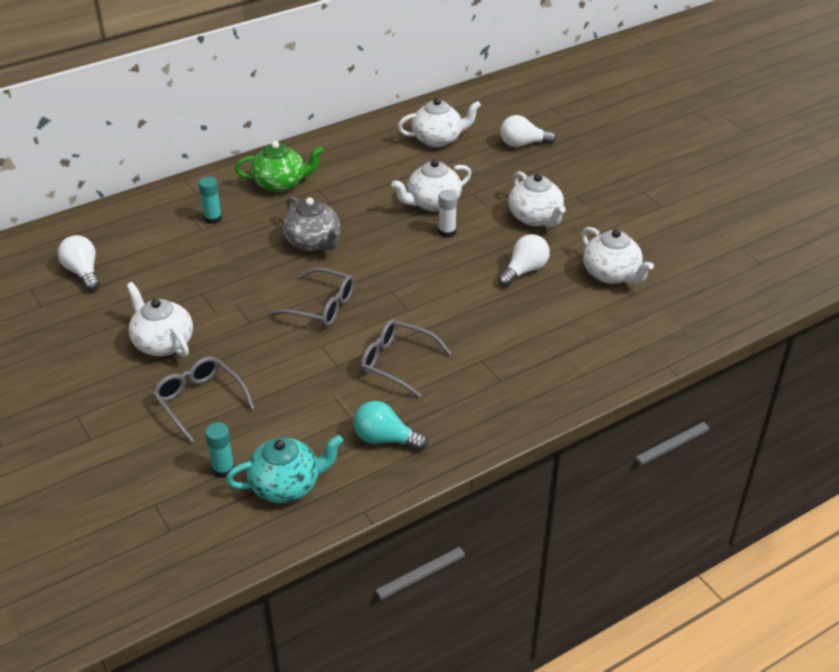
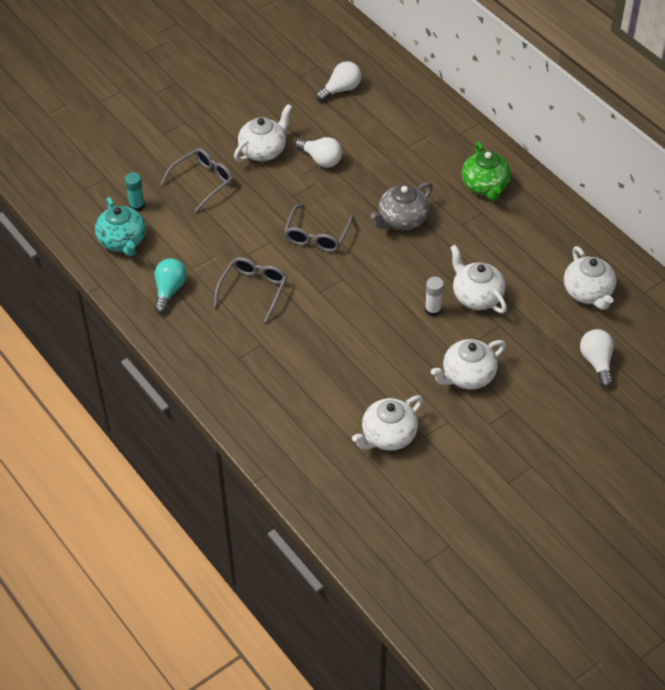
camera: 85 degrees right, 10 degrees up
(213, 219) = (424, 151): turquoise glue stick -> none
(524, 270) = (384, 369): white light bulb -> white light bulb (321, 159)

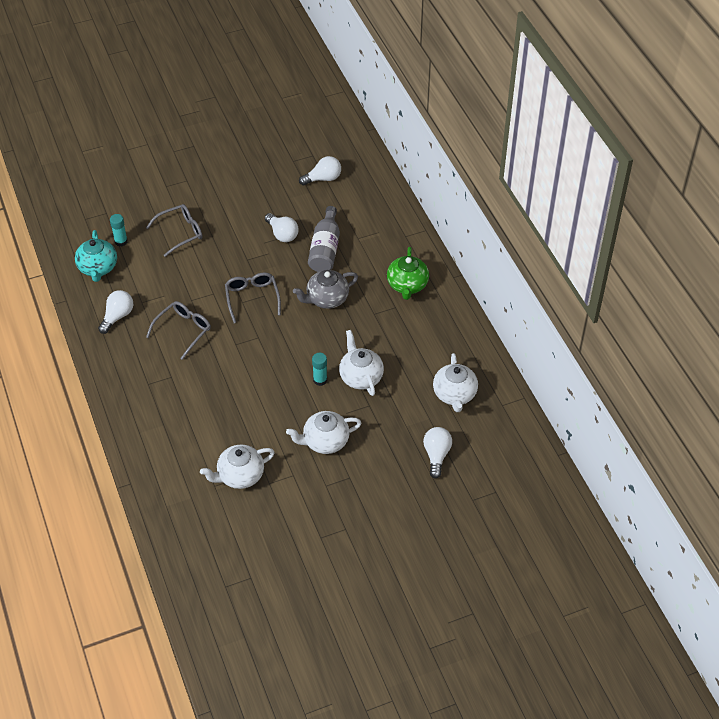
camera: 15 degrees right, 0 degrees up
(169, 290) = (117, 316): turquoise light bulb -> white light bulb
(263, 150) = (239, 217): white teapot -> none
(317, 236) = (252, 297): grey glasses -> grey glasses turned 135 degrees clockwise
(377, 166) = (325, 249): none -> grey bottle
(433, 310) = (320, 380): white glue stick -> turquoise glue stick

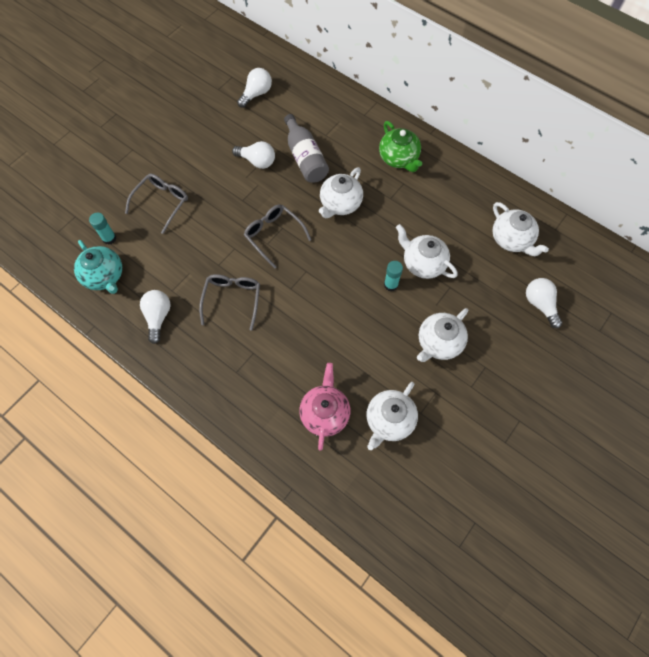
camera: 30 degrees left, 15 degrees up
(194, 445) = (325, 413): none -> pink teapot
(326, 299) = (340, 204): grey teapot -> white teapot

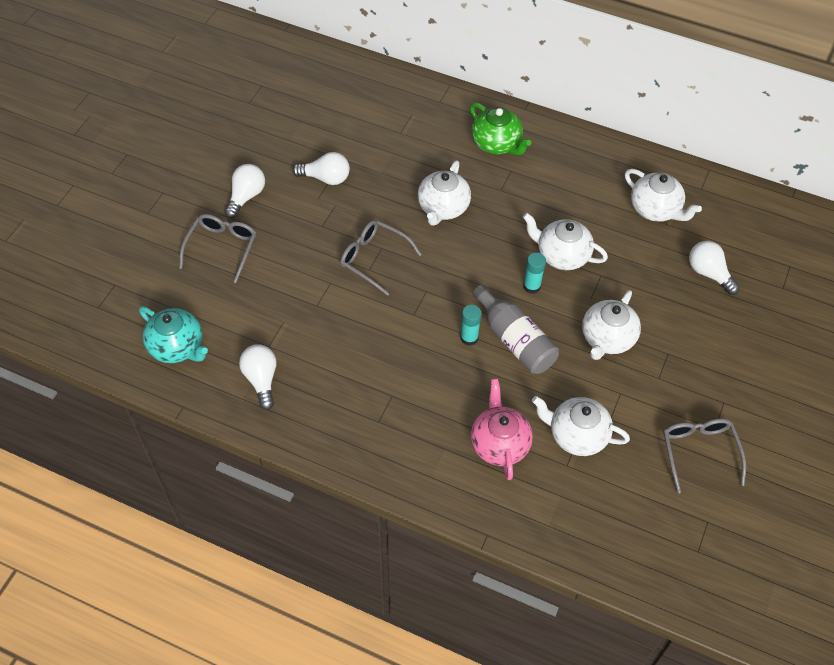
camera: 15 degrees left, 10 degrees down
(109, 238) = (168, 302): turquoise glue stick -> turquoise glue stick (469, 338)
(232, 299) = (347, 340): grey glasses -> grey glasses (699, 451)
(256, 94) = (299, 100): white light bulb -> white light bulb (246, 196)
(305, 158) = (384, 163): grey bottle -> grey bottle (515, 340)
(389, 420) = (576, 435): white teapot -> white teapot turned 90 degrees clockwise

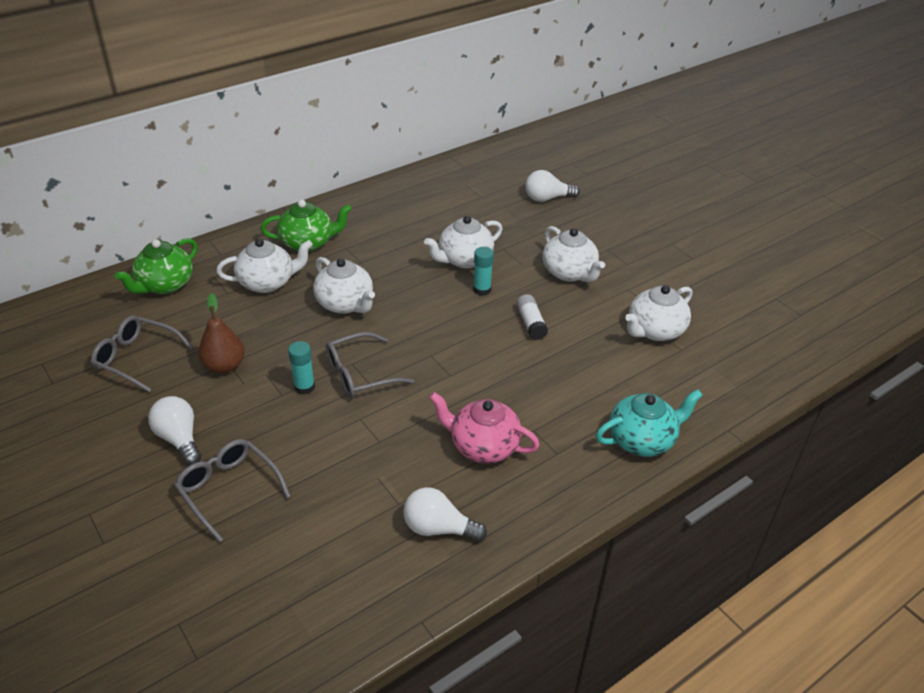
camera: 60 degrees left, 15 degrees down
(177, 347) = (331, 592): turquoise teapot -> turquoise teapot (642, 440)
(326, 178) = (224, 366): white light bulb -> brown pear
(381, 94) = (165, 285): none -> green teapot
(469, 338) = (506, 350): turquoise glue stick -> turquoise glue stick (304, 387)
(499, 443) = (635, 380): pink teapot -> pink teapot (483, 446)
(515, 340) = (531, 324): grey bottle -> white glue stick
(655, 209) = (463, 195): white teapot -> white teapot (268, 282)
(699, 451) = (709, 274): grey glasses -> grey glasses (135, 358)

